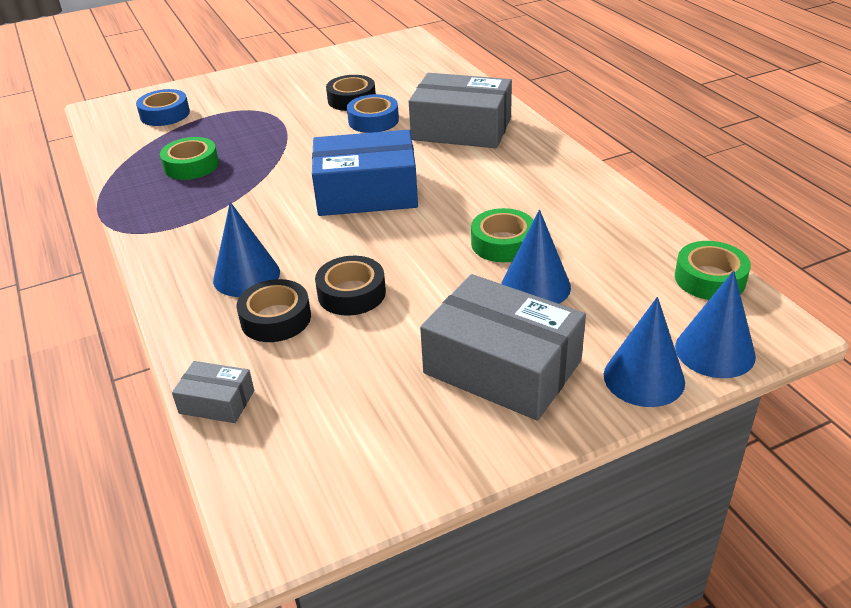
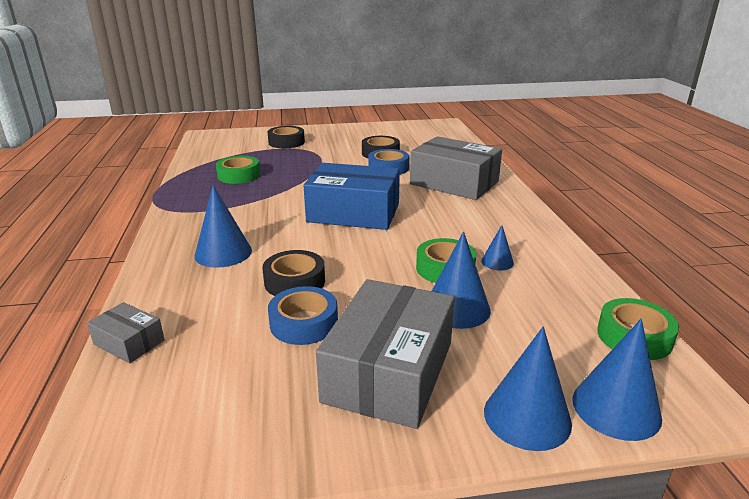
camera: 15 degrees right, 10 degrees down
(165, 114) = (244, 144): blue tape -> blue tape (304, 323)
(276, 318) = (222, 288): black tape -> black tape (286, 142)
(502, 367) = (389, 371): grey box -> grey box turned 60 degrees clockwise
(553, 224) = (497, 262): none -> blue cone

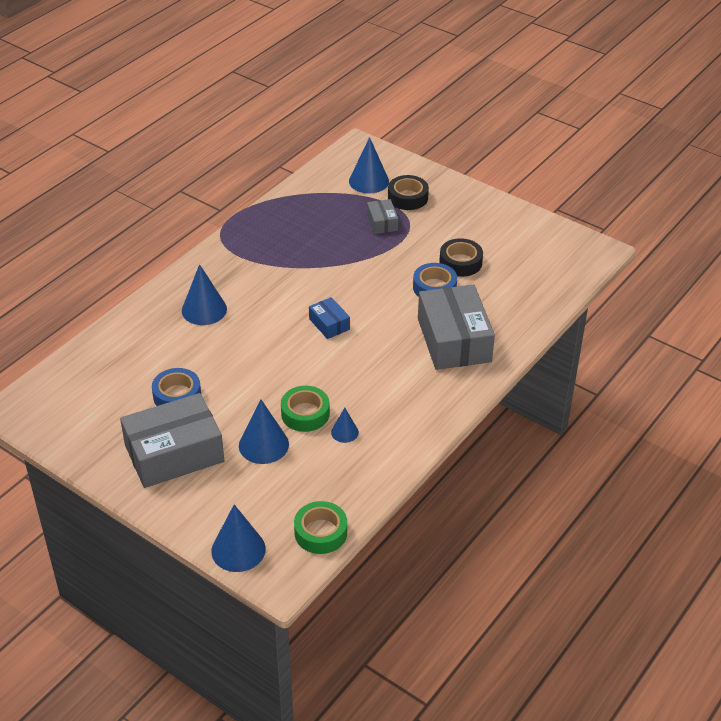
camera: 45 degrees right, 15 degrees up
(129, 342) = (91, 349): grey box -> grey box (382, 222)
(239, 175) = (312, 226): green tape -> none
(294, 282) = (211, 362): black tape -> none
(353, 213) = (329, 324): blue box -> blue box, size x0.47
(527, 417) = (194, 520): blue cone -> blue cone (369, 181)

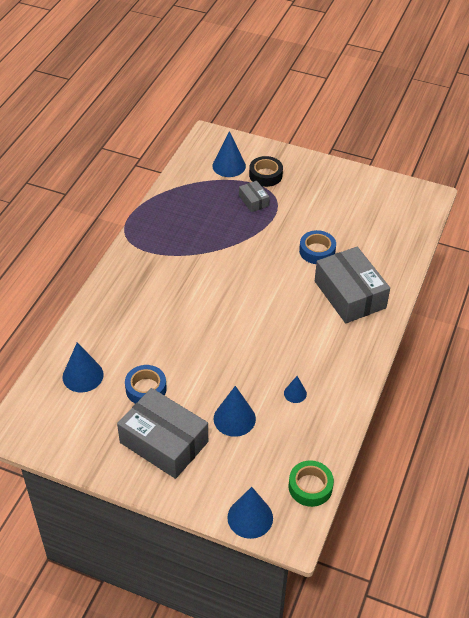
camera: 15 degrees left, 5 degrees up
(174, 453) = (164, 442): grey box -> grey box turned 75 degrees clockwise
(204, 310) = (138, 306): blue cone -> blue cone (83, 375)
(305, 414) = (257, 383): green tape -> none
(329, 324) = (246, 299): blue box -> none
(460, 262) = (329, 225): black tape -> none

